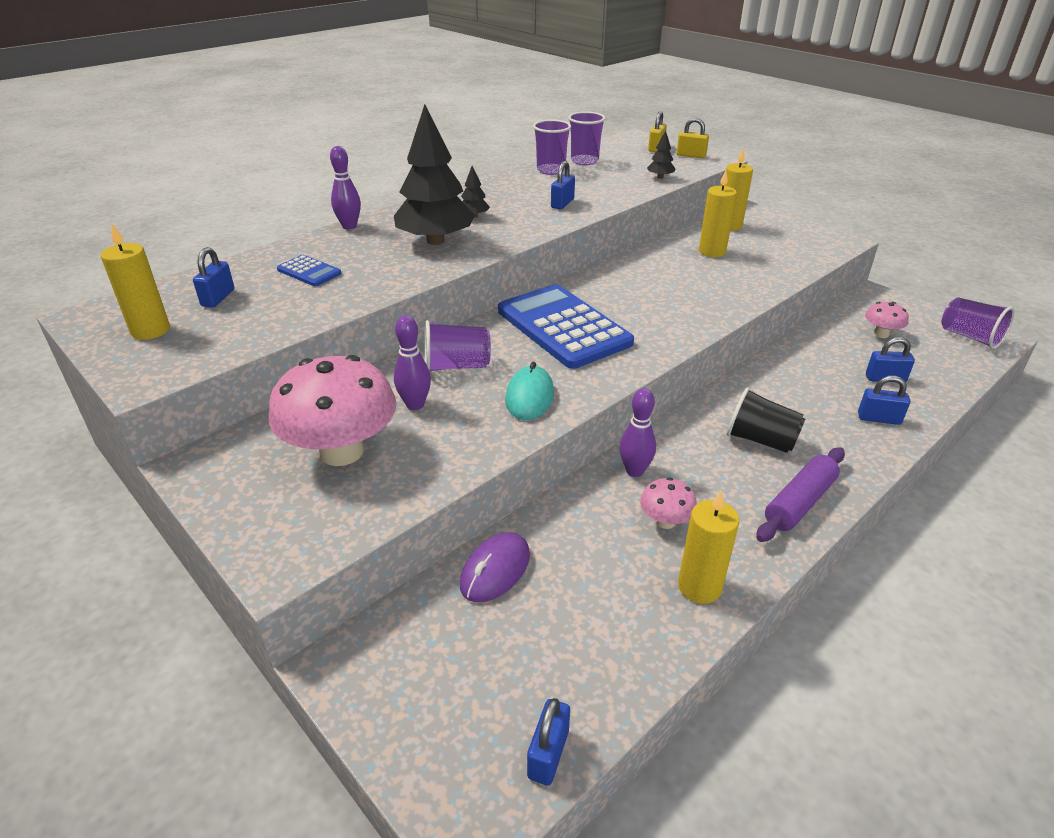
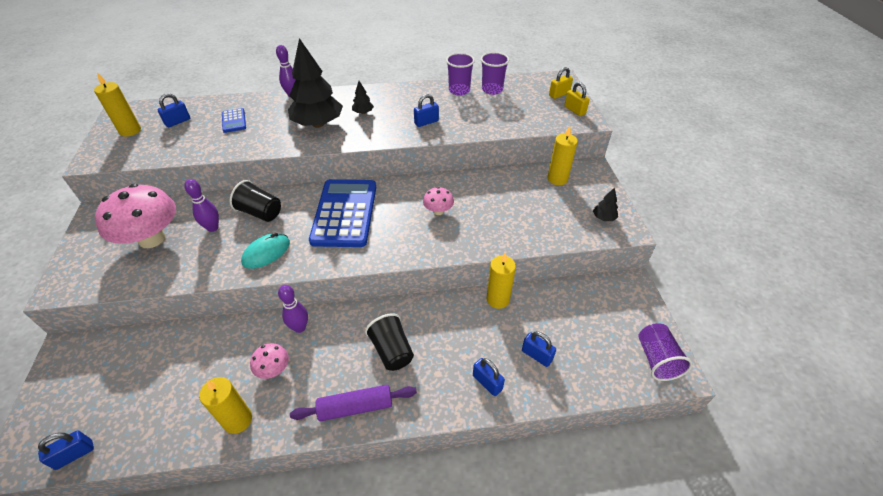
camera: 35 degrees right, 10 degrees up
(456, 366) = (260, 213): purple cup -> black cup
(495, 570) = (170, 343): purple mouse -> none
(660, 177) = (522, 123): black tree -> black tree (603, 218)
(712, 251) = (513, 196): yellow candle -> yellow candle (498, 299)
(881, 334) = (586, 318): pink mushroom -> pink mushroom (438, 211)

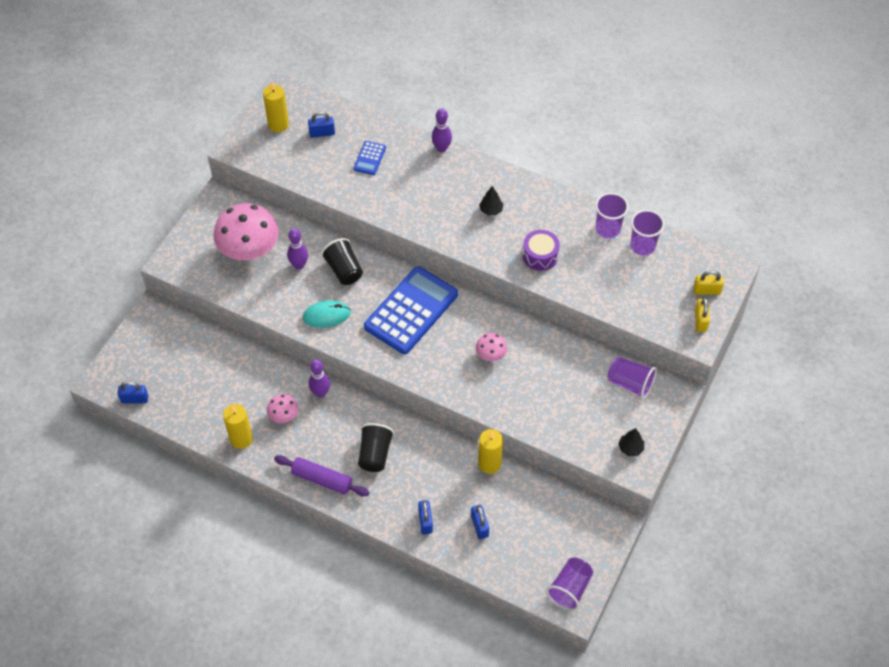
camera: 35 degrees right, 10 degrees up
(318, 124) = (440, 203): black tree -> none
(426, 122) = (540, 256): blue padlock -> purple drum
(557, 179) = (630, 383): yellow candle -> purple cup

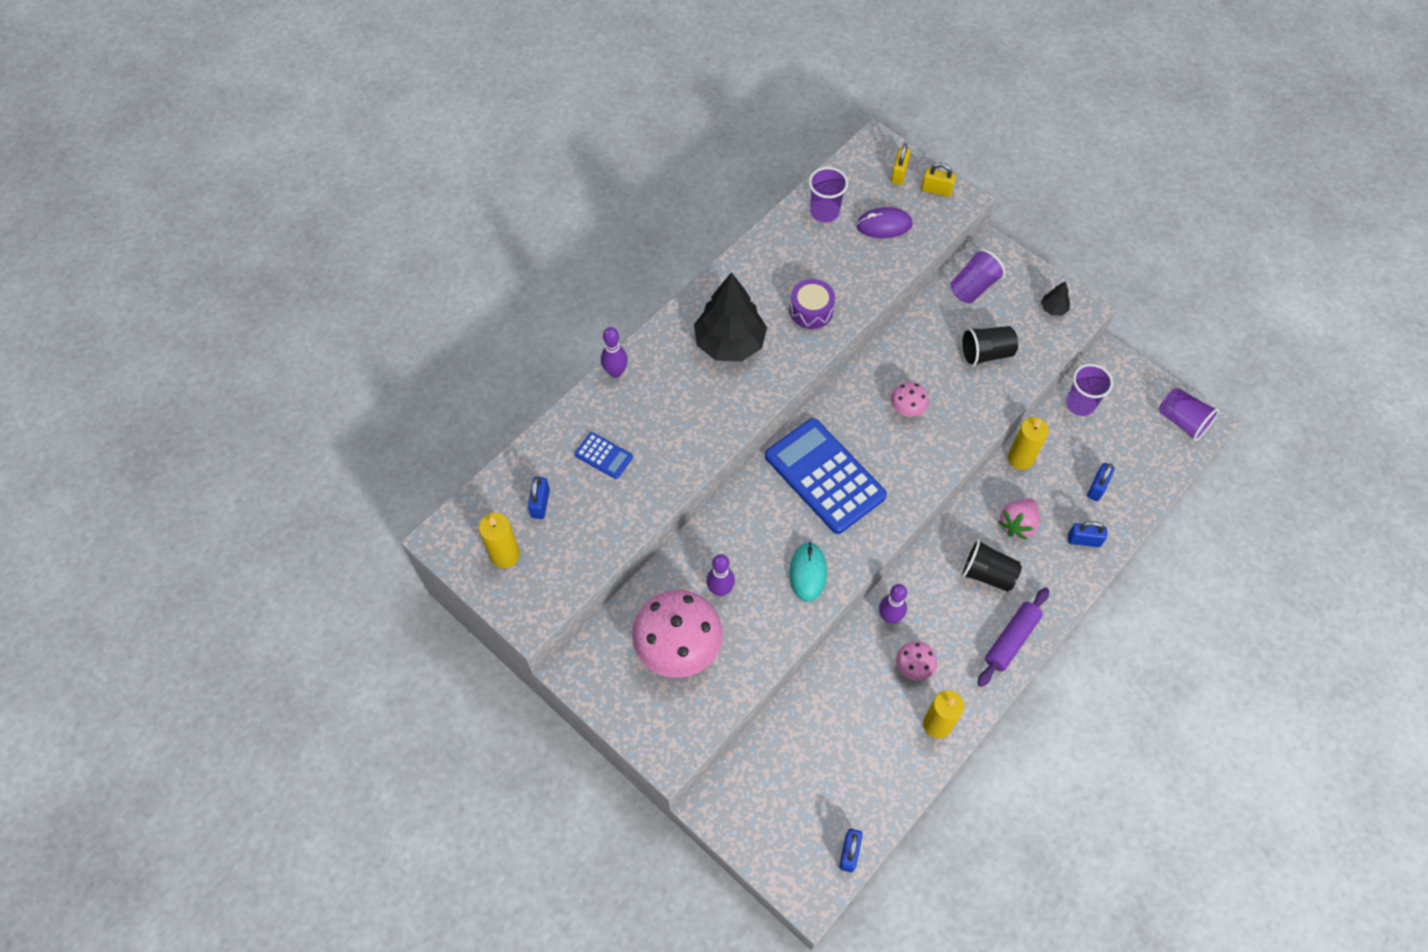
camera: 75 degrees left, 5 degrees up
(344, 270) = (743, 538): black cup -> black cup (985, 353)
(426, 470) = (1017, 524): none -> pink strawberry
(479, 526) = (1097, 487): blue padlock -> blue padlock turned 60 degrees counterclockwise
(491, 210) = (729, 343): black tree -> black tree, size x2.38
(607, 229) = (791, 237): purple cup -> purple cup (1080, 404)
(646, 289) = (884, 225): none -> purple mouse

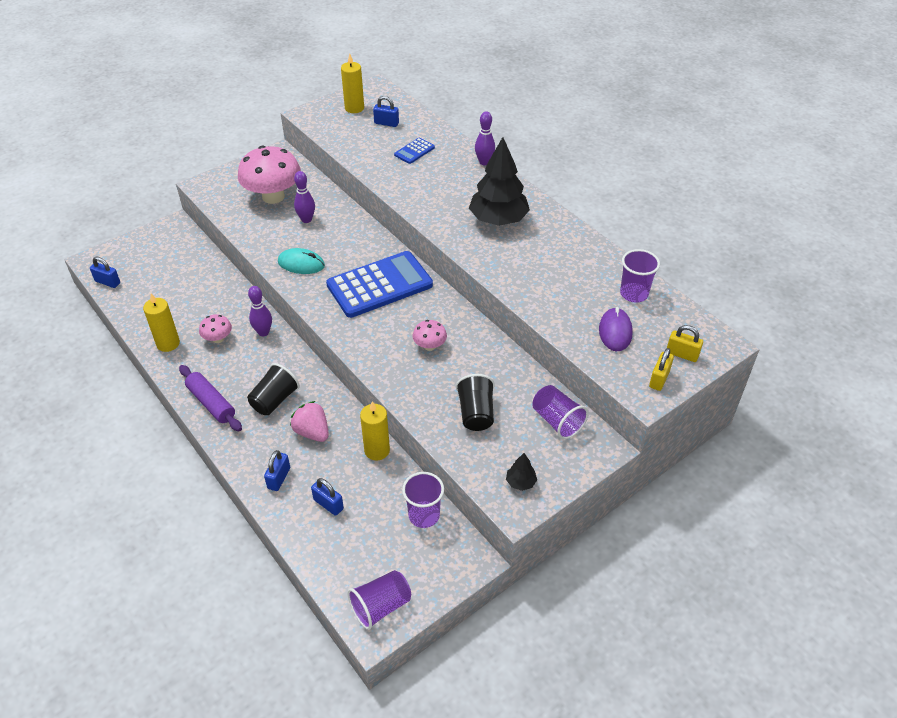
camera: 100 degrees right, 15 degrees down
(811, 311) = (522, 269): purple drum -> none

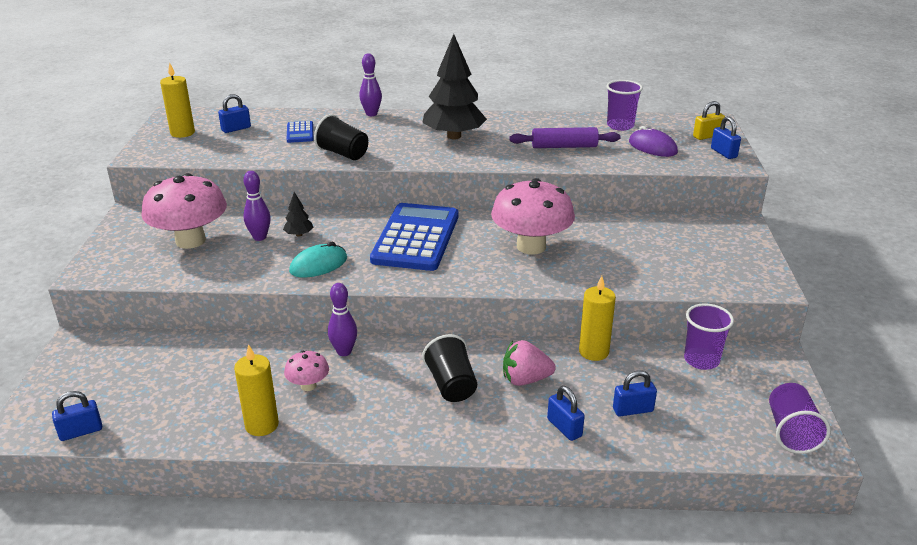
camera: 50 degrees left, 15 degrees down
(211, 403) = (399, 430): purple rolling pin -> purple rolling pin (564, 146)
(430, 346) = (531, 246): pink mushroom -> pink mushroom, size x2.13
(476, 413) = (641, 259): black cup -> black cup (343, 154)
(520, 482) = (744, 272): black tree -> black tree (299, 234)
(557, 421) = (691, 229): purple cup -> none
(659, 379) = (723, 153): yellow padlock -> blue padlock

